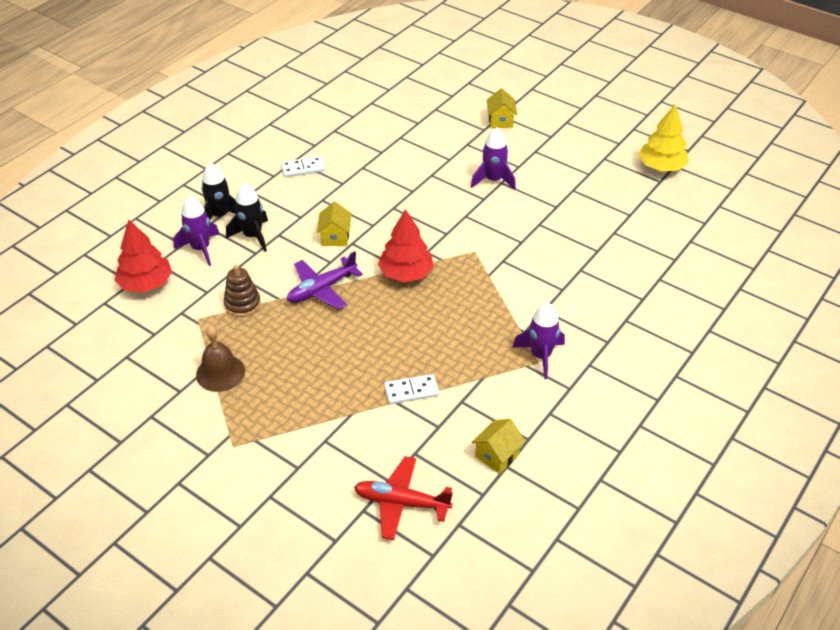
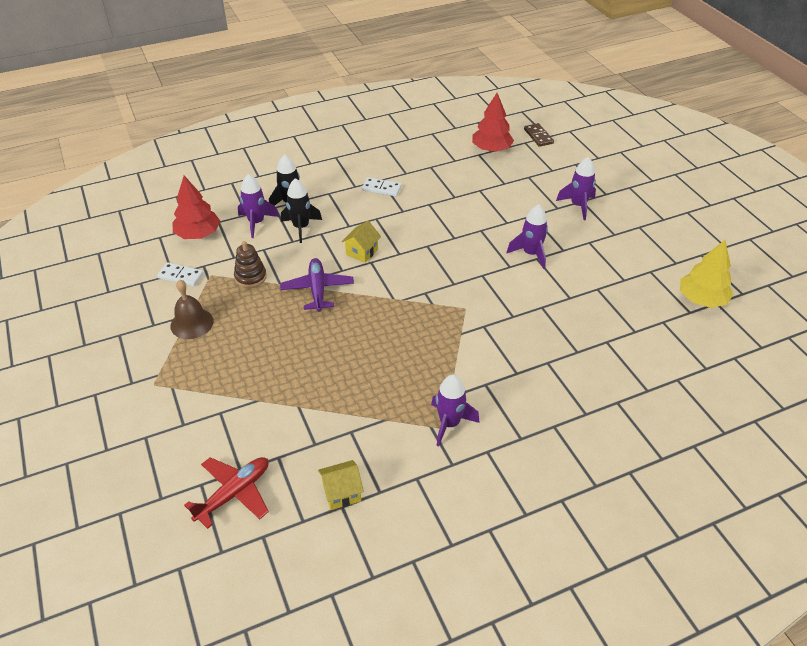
camera: 30 degrees right, 0 degrees up
(322, 289) = (317, 289): purple plane -> purple plane turned 90 degrees clockwise
(401, 503) = (234, 493): red plane -> red plane turned 90 degrees clockwise
(406, 273) = (393, 304): red tree -> red tree (491, 149)
(411, 391) = (318, 404): white domino -> white domino (180, 276)
(414, 67) = (538, 136): none -> brown domino
(500, 121) = (578, 205): yellow house -> purple rocket

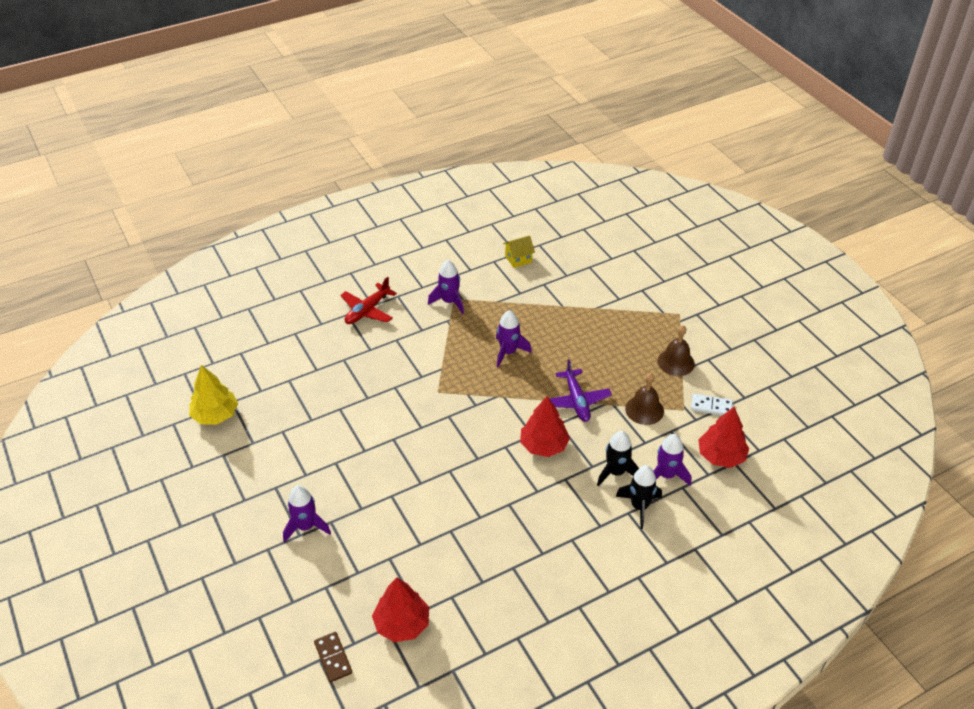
camera: 175 degrees right, 0 degrees up
(234, 493) = (588, 255): red plane -> red plane (367, 310)
(250, 277) = (644, 410): brown stacking toy -> brown bell
(362, 252) = (544, 445): yellow house -> red tree
(381, 188) = (539, 537): white domino -> none
(531, 254) = (370, 455): purple rocket -> purple rocket (508, 352)

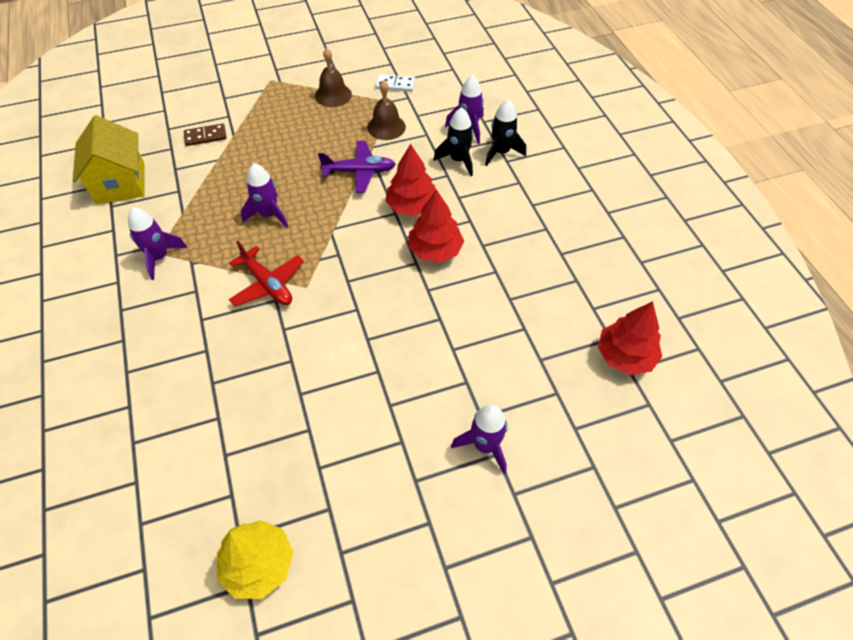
camera: 80 degrees left, 10 degrees up
(333, 658) = (668, 426): brown domino -> brown domino (205, 136)
(367, 310) = (131, 347): red plane -> red plane (267, 284)
(518, 259) = (120, 183): yellow house -> yellow house, size x1.90
(711, 406) = (395, 85): white domino -> white domino turned 75 degrees clockwise
(721, 456) = (454, 91): red tree -> red tree (435, 250)

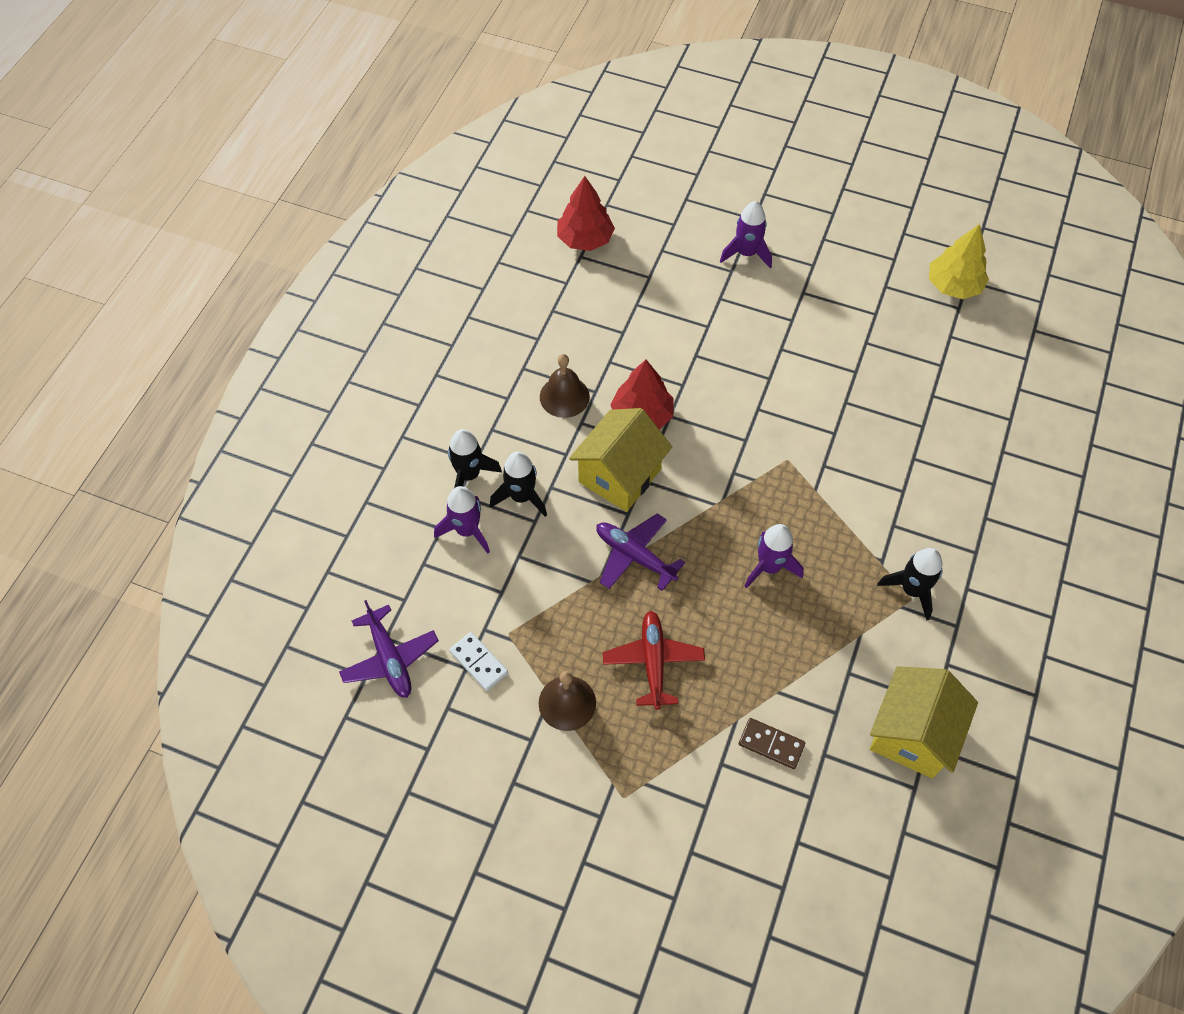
camera: 140 degrees left, 5 degrees up
(159, 257) = (912, 590): purple rocket -> black rocket
(267, 284) = (821, 486): red plane -> red plane (653, 662)
(386, 127) = (551, 600): brown bell -> brown bell (564, 396)
(412, 206) = (619, 475): red tree -> yellow house
(440, 63) = (390, 658): none -> purple plane

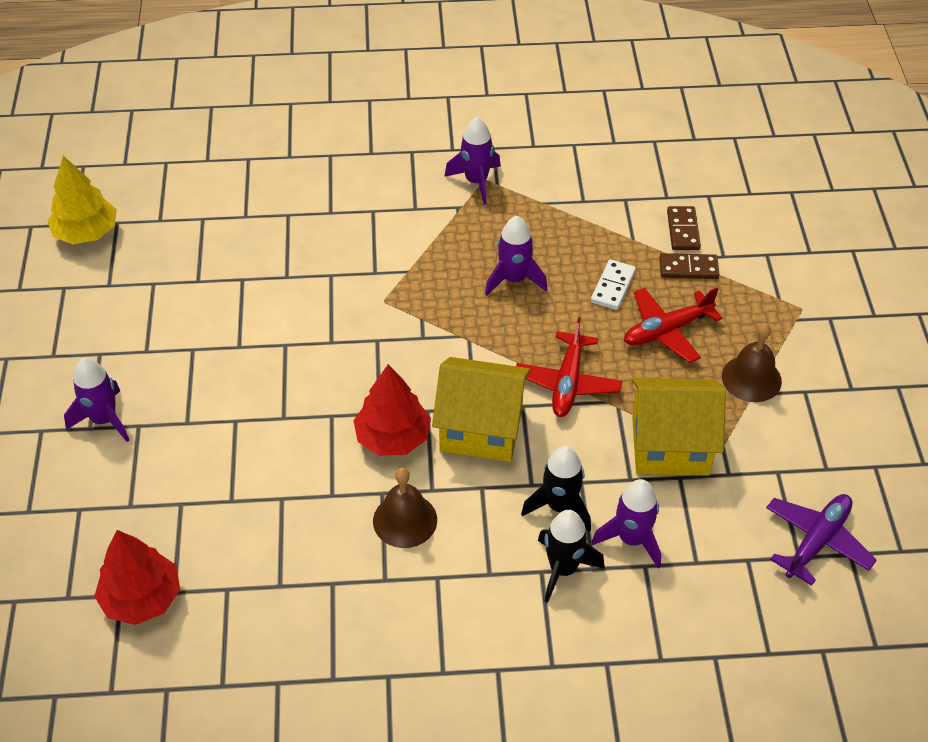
camera: 115 degrees left, 10 degrees down
(478, 662) = (765, 463): white domino -> white domino (613, 287)
(634, 556) = (567, 383): purple plane -> red plane
(719, 722) = (688, 268): none -> brown domino
(912, 590) = (476, 181): black rocket -> purple rocket
(912, 734) = (611, 152): yellow house -> yellow house (670, 446)

